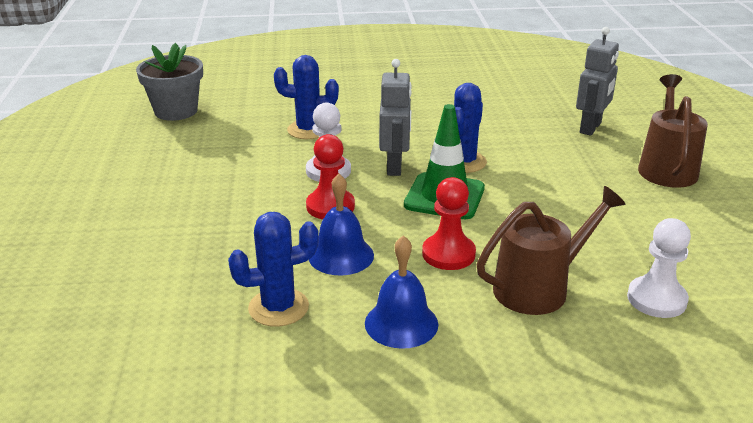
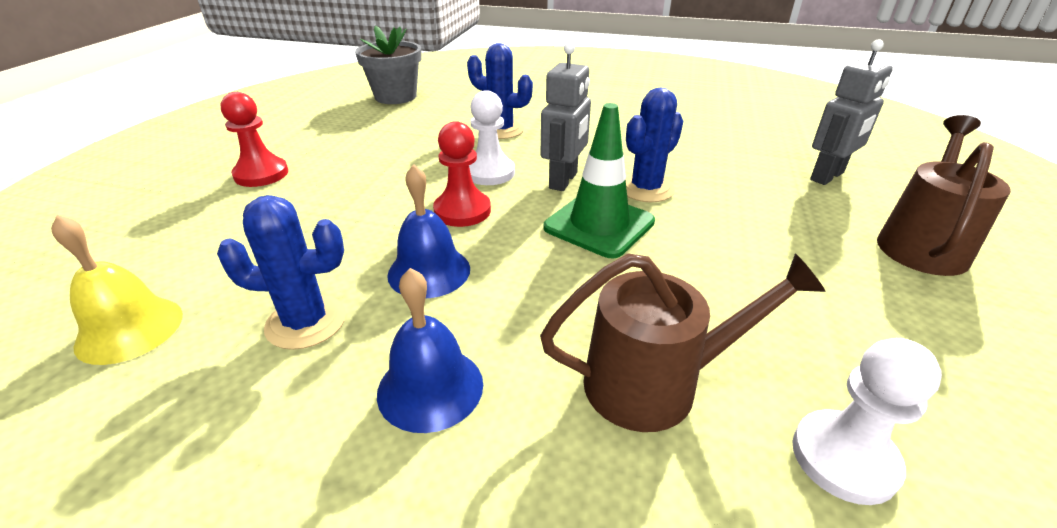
camera: 20 degrees right, 5 degrees up
(143, 343) = (130, 329): none -> yellow bell
(448, 254) = (558, 300): red pawn -> red pawn (261, 174)

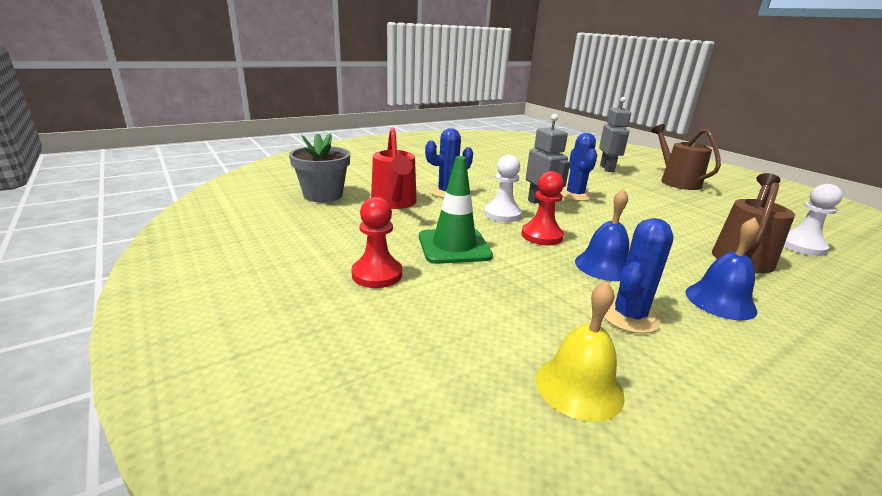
camera: 50 degrees left, 10 degrees down
(428, 123) = (394, 203): none -> red watering can
(599, 225) = (599, 216): green traffic cone -> green traffic cone (454, 246)

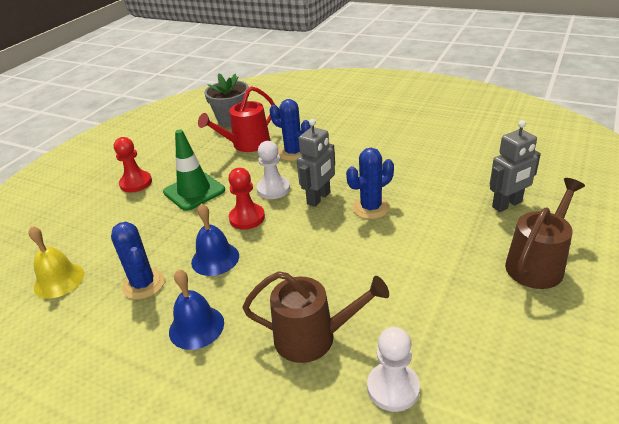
camera: 65 degrees right, 10 degrees up
(628, 316) = (143, 284): blue cactus -> blue cactus turned 45 degrees clockwise

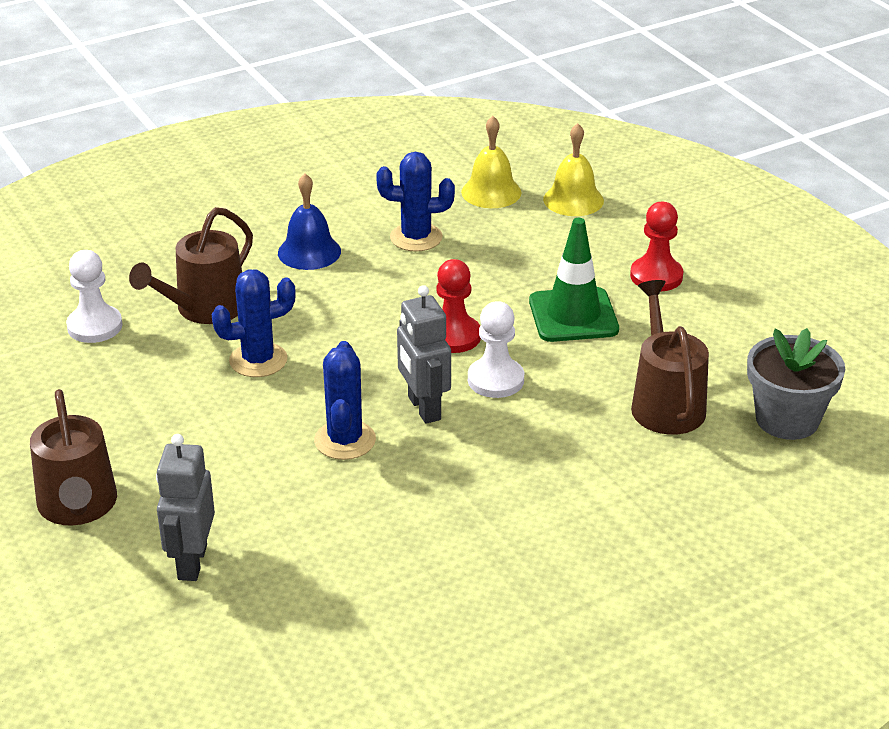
camera: 120 degrees right, 0 degrees up
(56, 242) = (573, 200): none -> yellow bell
(215, 259) = (400, 290): blue bell -> none
(247, 144) = (665, 403): red watering can -> brown watering can
(293, 153) = (580, 437): blue cactus -> blue cactus (258, 360)

